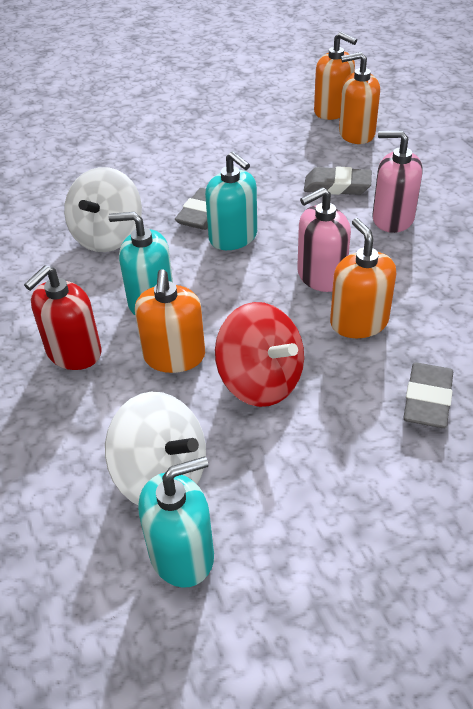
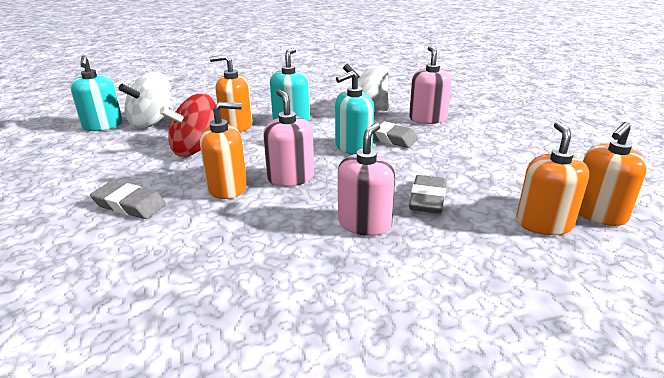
camera: 95 degrees right, 15 degrees down
(74, 352) = (257, 103): red soap dispenser -> none
(143, 186) = (427, 118): none -> pink soap dispenser

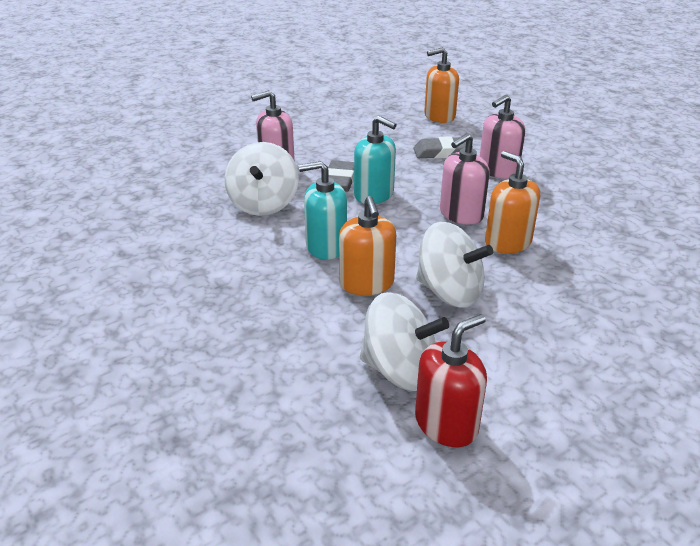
camera: 110 degrees left, 5 degrees up
(102, 125) = (446, 424): turquoise soap dispenser -> red soap dispenser
(129, 205) = (588, 288): grey eraser -> none
(196, 149) = (449, 292): red spinning top -> white spinning top
(364, 223) = (498, 170): pink soap dispenser -> pink soap dispenser turned 45 degrees counterclockwise
(598, 213) = (412, 102): orange soap dispenser -> none

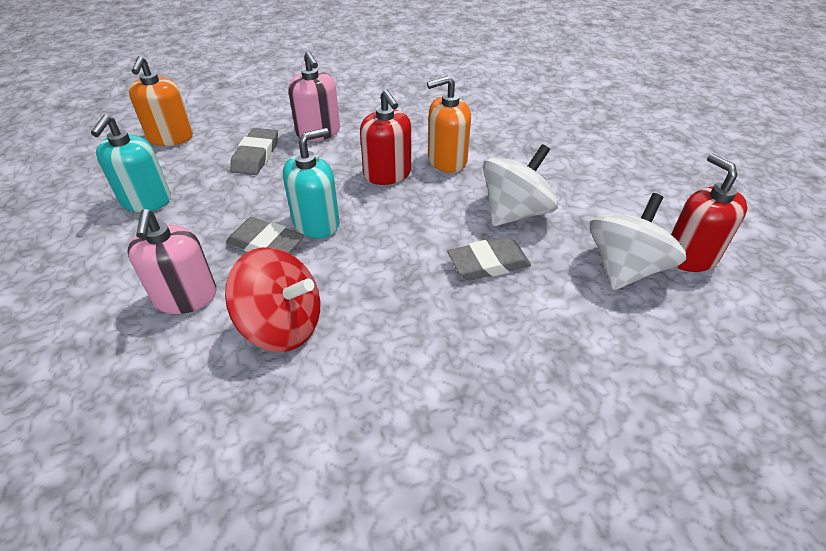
camera: 75 degrees left, 10 degrees up
(263, 204) = (282, 325): white spinning top -> red spinning top
(326, 246) = (408, 282): turquoise soap dispenser -> turquoise soap dispenser (146, 200)
(366, 283) = (488, 263): orange soap dispenser -> grey eraser
(461, 214) = (387, 174): pink soap dispenser -> red soap dispenser

